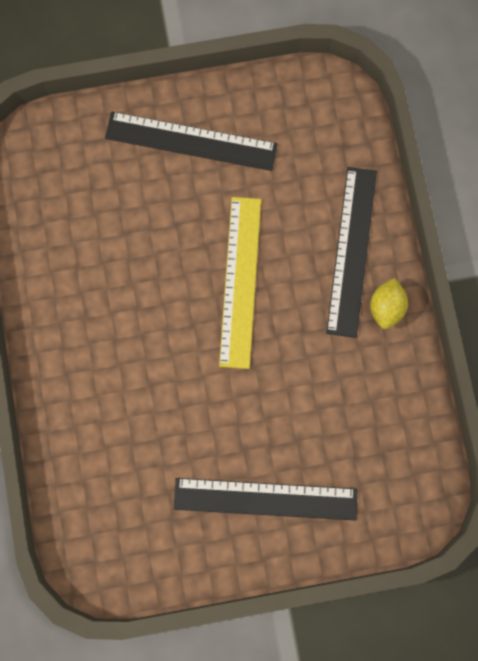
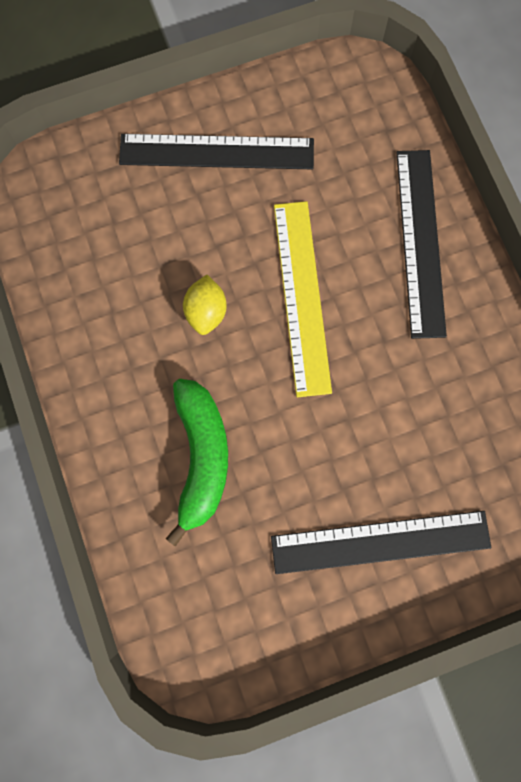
camera: 10 degrees left, 0 degrees up
(130, 403) = (201, 457): none -> green banana
(386, 308) = (472, 298): yellow lemon -> yellow lemon (206, 312)

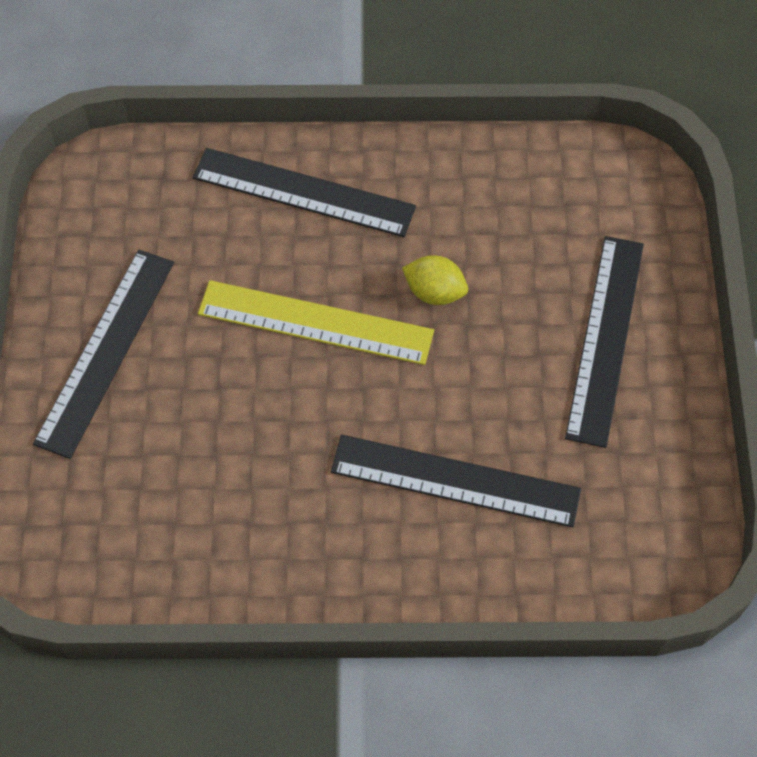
camera: 70 degrees left, 15 degrees down
(201, 457) = (455, 480): green banana -> black ruler
(206, 312) = (292, 422): yellow lemon -> yellow lemon (434, 292)

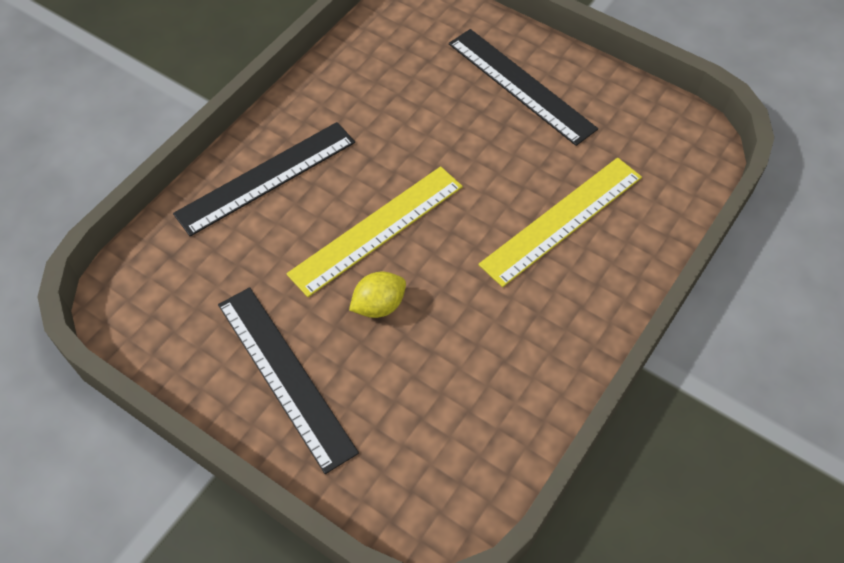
camera: 55 degrees left, 5 degrees down
(434, 292) = (411, 150): yellow lemon -> yellow lemon (379, 305)
(455, 480) = (562, 220): black ruler -> yellow ruler

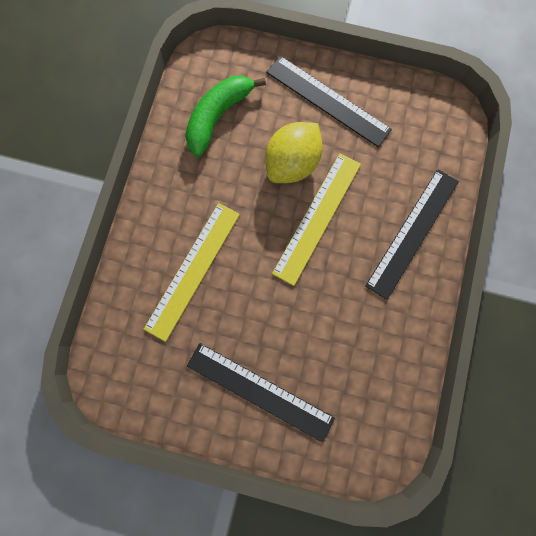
camera: 160 degrees right, 20 degrees up
(379, 305) = (292, 163): yellow lemon -> yellow lemon, size x1.74
(461, 408) = (218, 116): none -> green banana

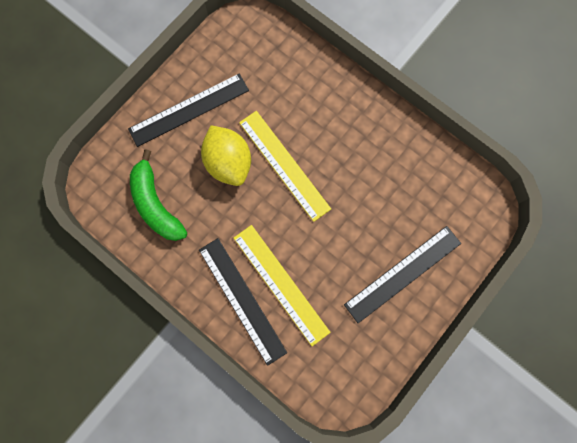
camera: 65 degrees left, 0 degrees up
(412, 233) = (331, 99): black ruler -> black ruler (242, 300)

